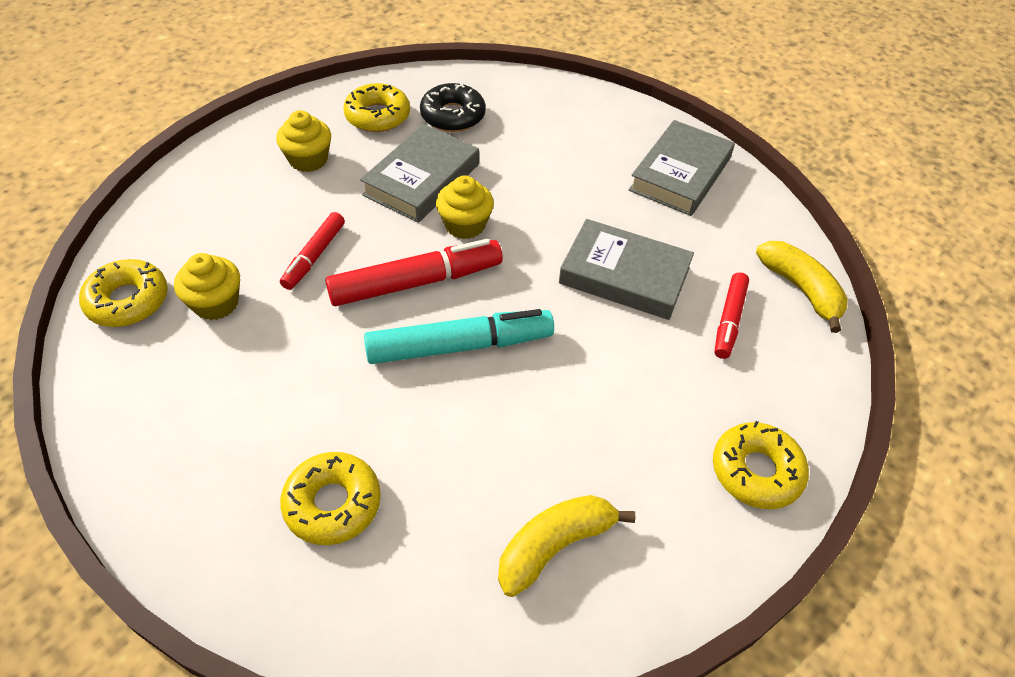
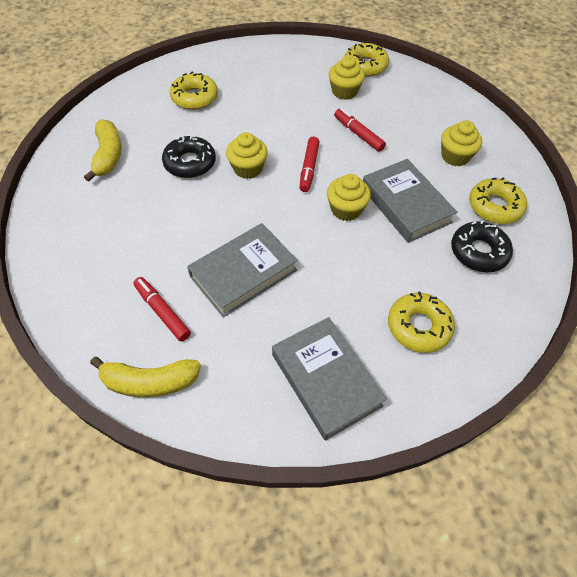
camera: 120 degrees right, 5 degrees up
(416, 282) = (309, 168): red marker -> red marker, size x0.59
(459, 346) = (247, 168): turquoise marker -> yellow cupcake
(494, 420) = (190, 163): none -> black donut
(756, 471) = (62, 255): yellow donut -> yellow donut (418, 326)

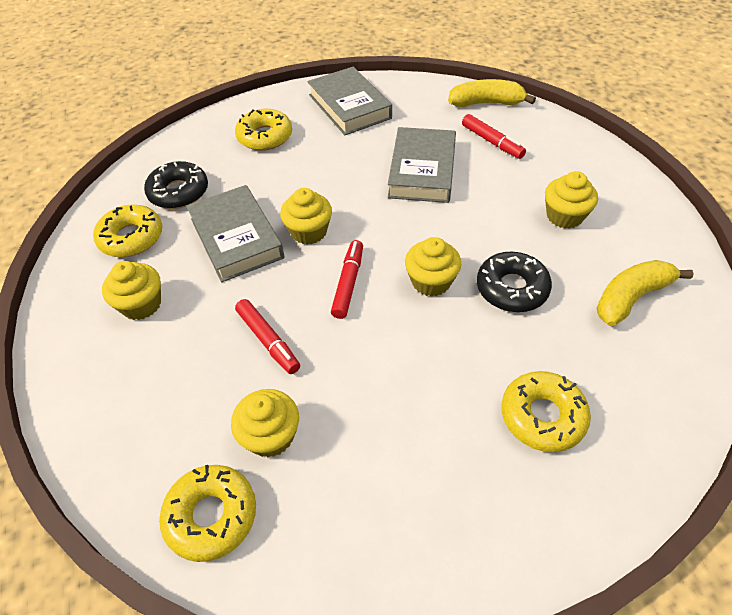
camera: 175 degrees left, 5 degrees down
(108, 156) = (631, 298): yellow banana -> yellow banana turned 60 degrees clockwise
(125, 220) = (564, 216): none -> yellow cupcake
(243, 273) = (422, 170): grey book -> grey book turned 45 degrees counterclockwise

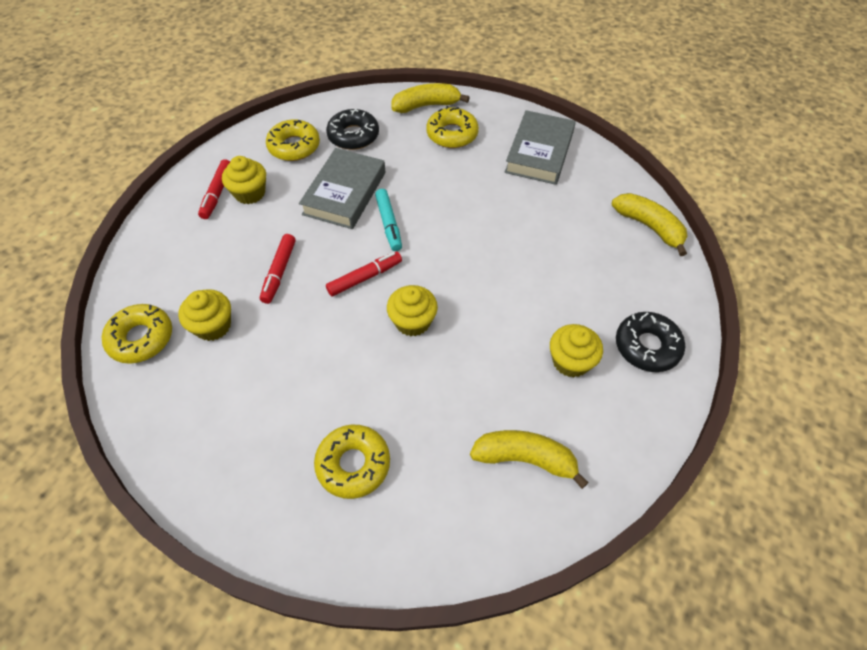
camera: 45 degrees right, 5 degrees up
(212, 131) = (426, 105): none -> yellow banana
(309, 231) = (389, 224): yellow cupcake -> turquoise marker
(422, 170) = (519, 241): grey book -> none
(492, 142) = (604, 261): red marker -> red marker (217, 193)
(512, 288) = (455, 374): black donut -> black donut (647, 346)

